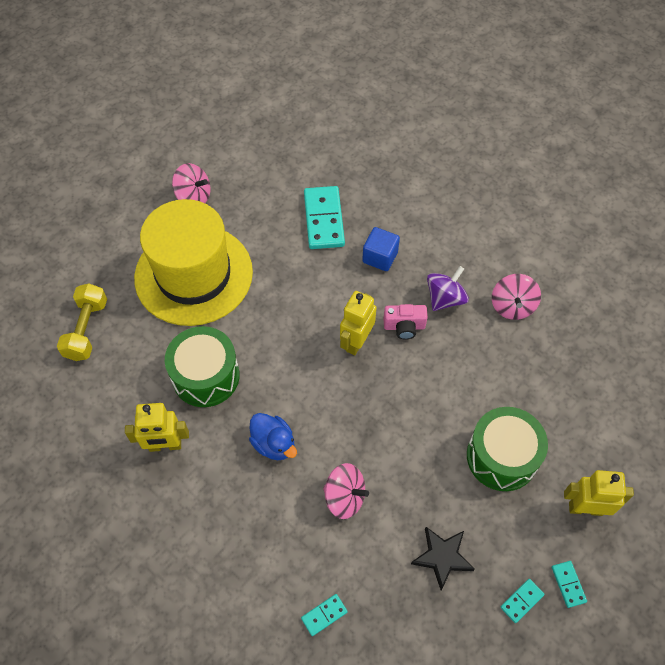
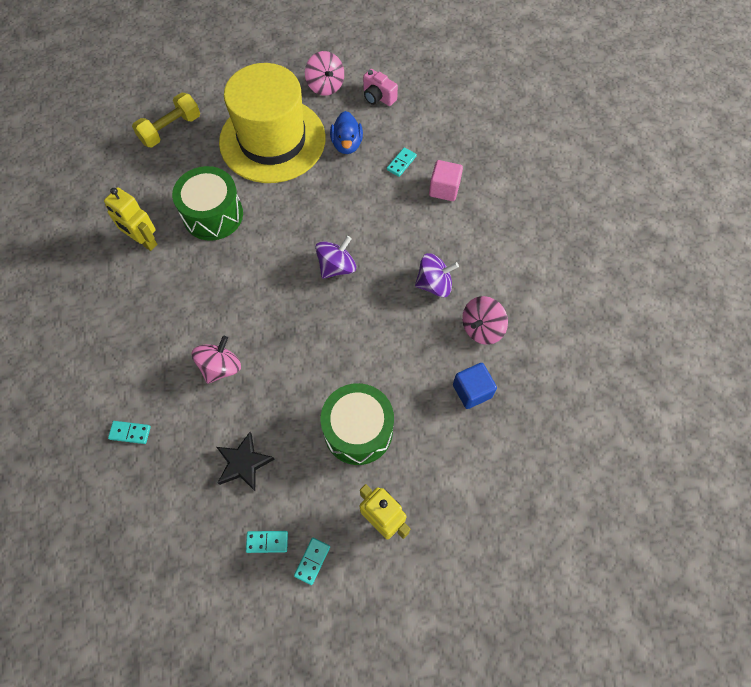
camera: 40 degrees right, 5 degrees up
(274, 444) = (211, 294): blue duck -> blue duck (347, 144)
(323, 219) = (401, 163): turquoise domino -> turquoise domino, size x0.47
(344, 497) = (220, 367): pink spinning top -> pink spinning top turned 120 degrees counterclockwise
(356, 341) = (336, 267): yellow robot -> purple spinning top
(378, 217) = (444, 189): none -> pink cube
(380, 257) = (415, 219): blue cube -> blue cube (472, 391)
(404, 327) = (382, 282): pink camera -> pink camera (378, 97)

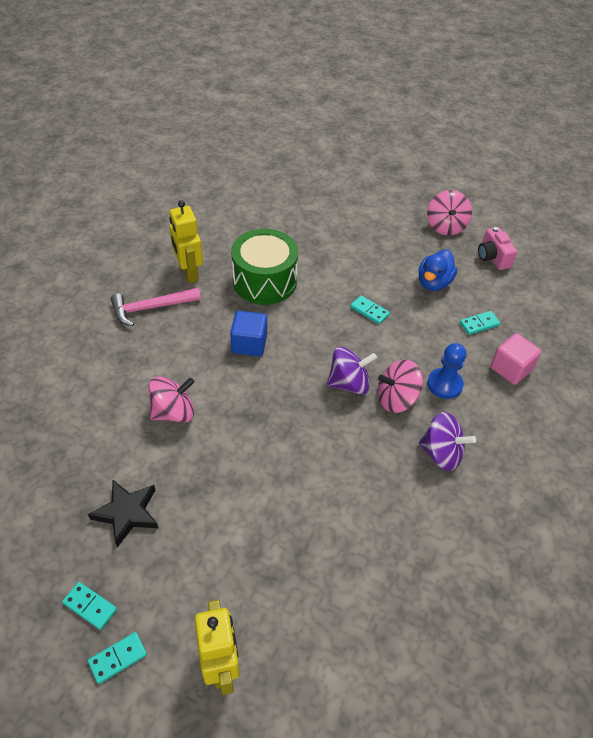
camera: 30 degrees right, 15 degrees down
(130, 433) = (51, 423): turquoise domino -> turquoise domino (369, 311)
(135, 291) = (151, 308): none -> pink hammer
(170, 129) = (278, 199): yellow dumbbell -> none
(272, 140) = (363, 247): yellow hat -> none
(358, 430) = (261, 552): green drum -> none
(405, 228) = (444, 384): none -> blue pawn
(472, 391) = (414, 587): blue cube -> blue cube (249, 344)
(481, 328) = (467, 527): pink spinning top -> pink spinning top (396, 399)

